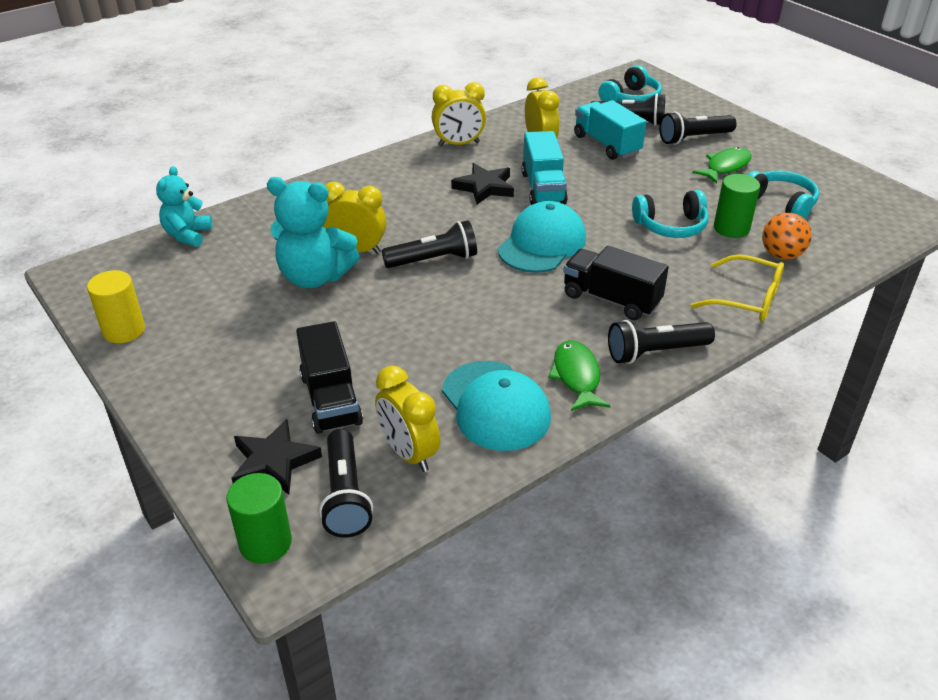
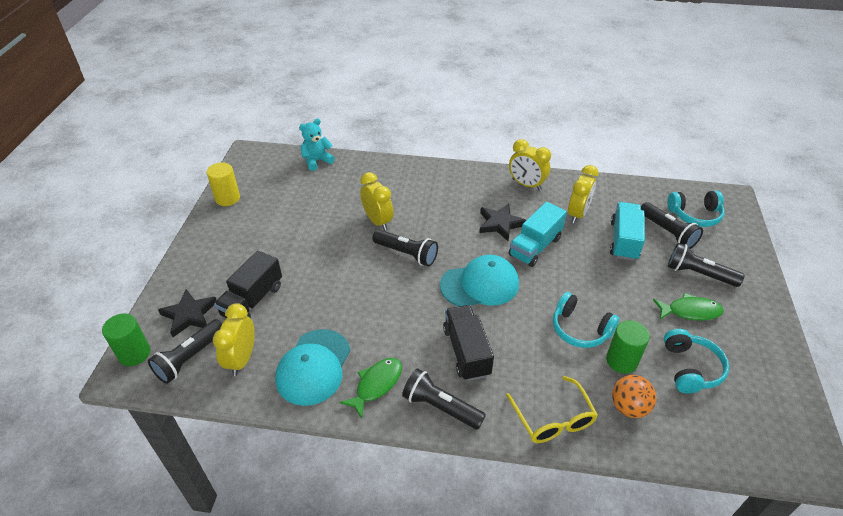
camera: 45 degrees right, 5 degrees up
(314, 277) = (337, 224): turquoise teddy bear -> none

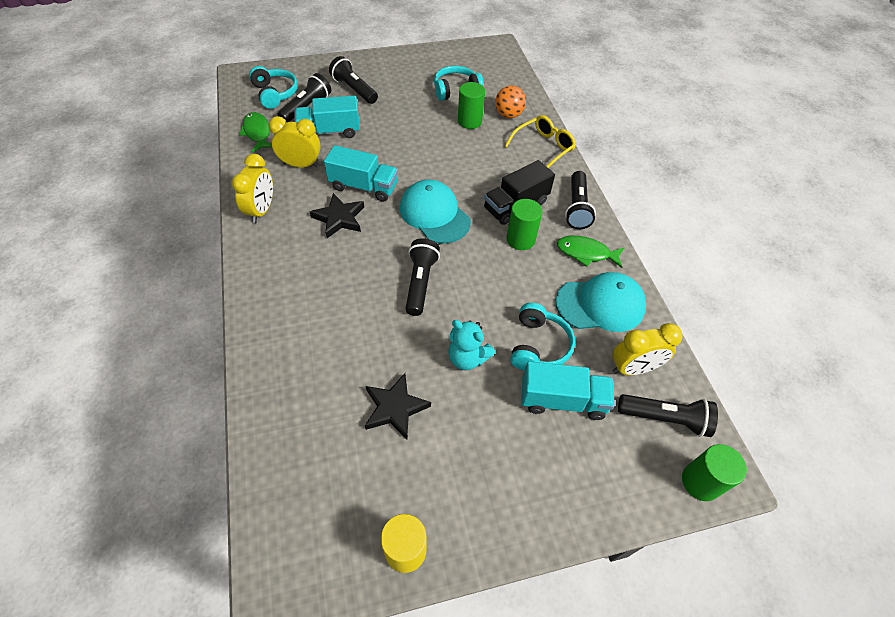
camera: 115 degrees left, 10 degrees up
(189, 315) = (620, 457): black star -> black star (395, 408)
(252, 300) = (562, 400): black truck -> turquoise truck
(317, 161) = (271, 460): turquoise teddy bear -> turquoise teddy bear (467, 358)
(377, 221) = (378, 328): yellow clock -> none
(419, 337) = (520, 239): none -> green cylinder
(580, 329) = (451, 145): turquoise headphones -> turquoise headphones (538, 345)
(690, 311) = (399, 92): green fish -> green fish (257, 133)
(698, 274) = (354, 89): black flashlight -> black flashlight turned 135 degrees clockwise

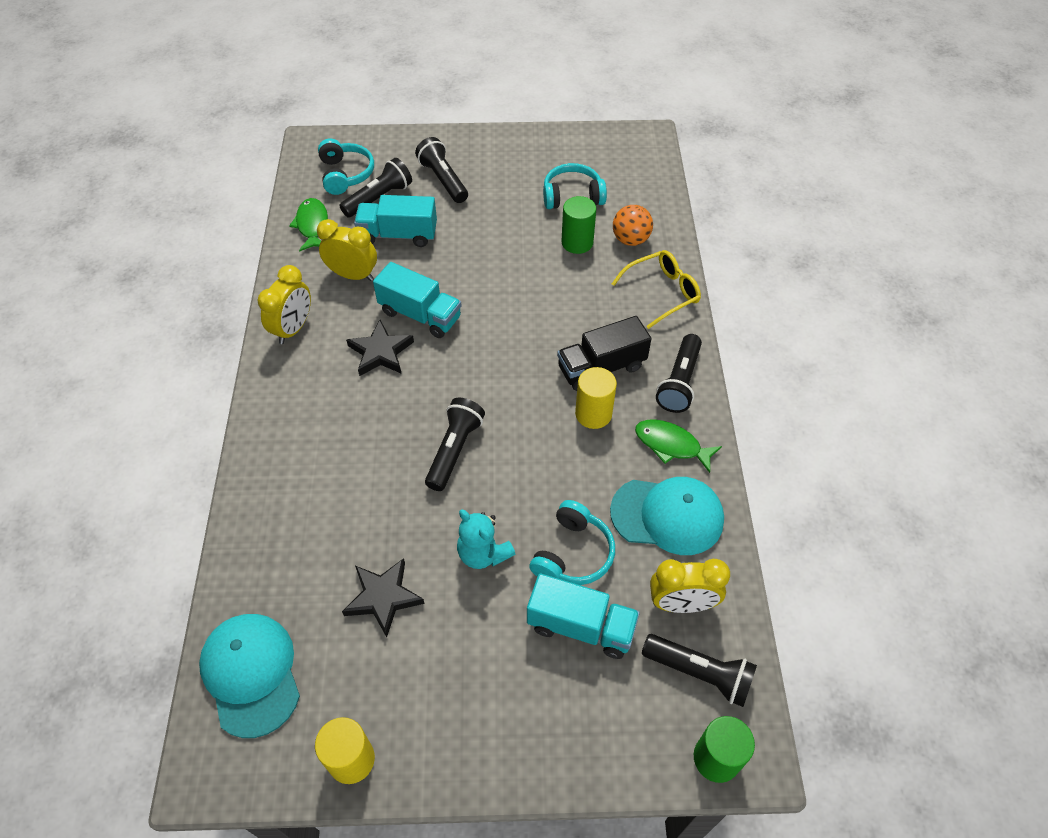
camera: 15 degrees right, 0 degrees up
(434, 214) = (496, 364): turquoise cap -> turquoise cap (251, 674)
(520, 239) = (593, 414): green cylinder -> yellow cylinder

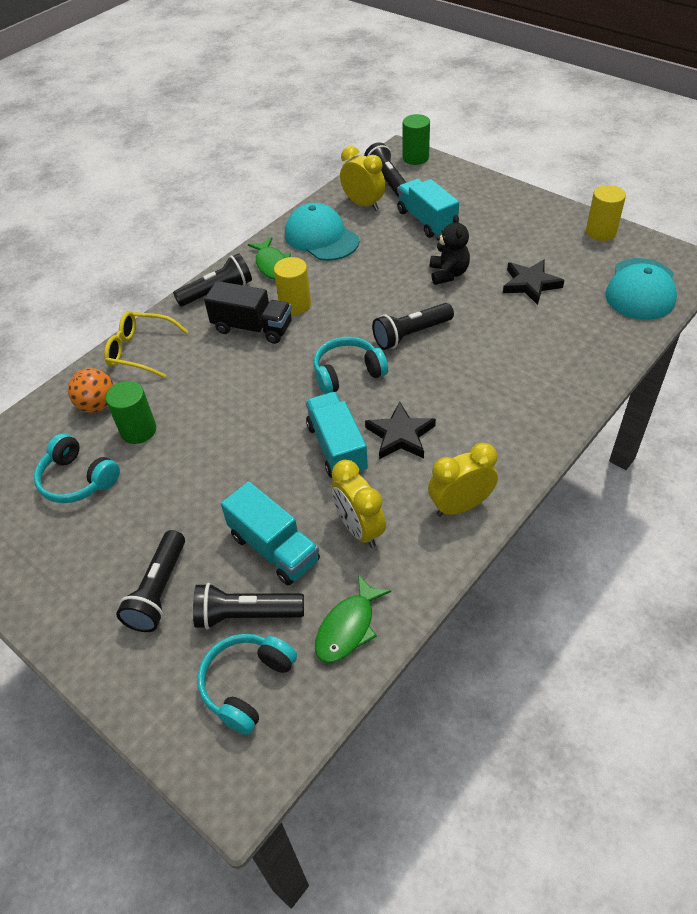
camera: 135 degrees left, 5 degrees down
(483, 553) = (448, 274): turquoise teddy bear -> black teddy bear
(573, 554) = (395, 248): turquoise headphones -> turquoise headphones (347, 373)

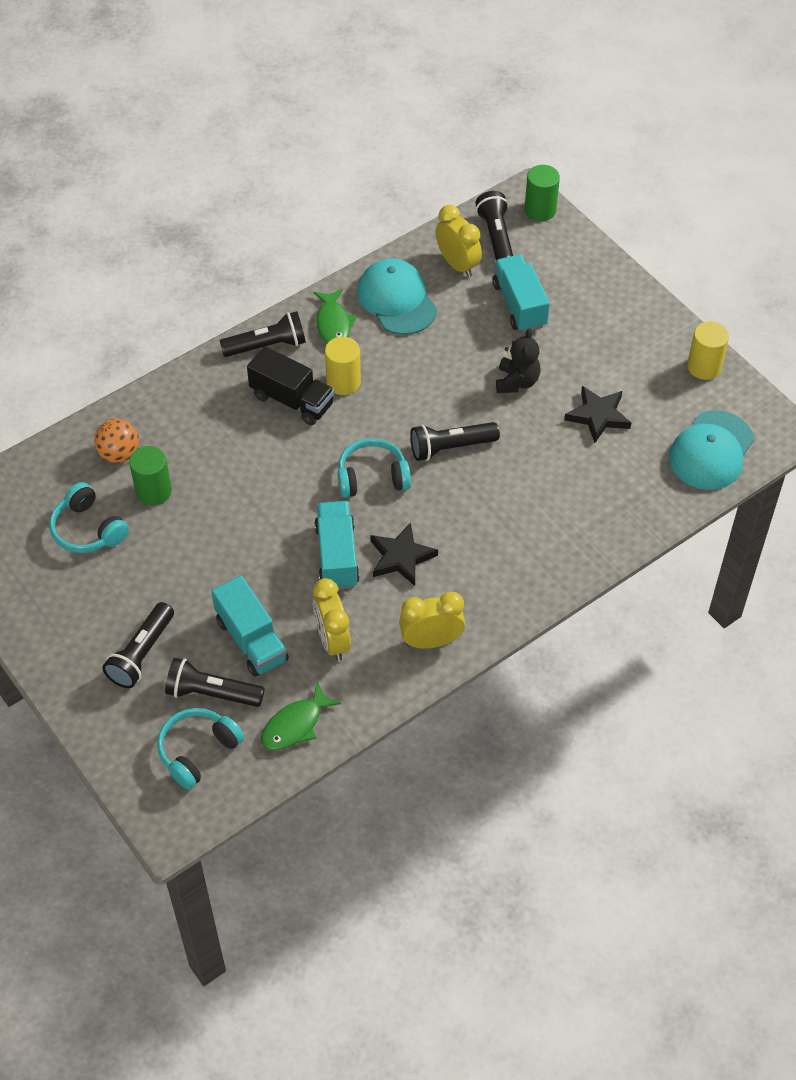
camera: 10 degrees right, 5 degrees up
(140, 351) = (172, 400): yellow glasses -> none

